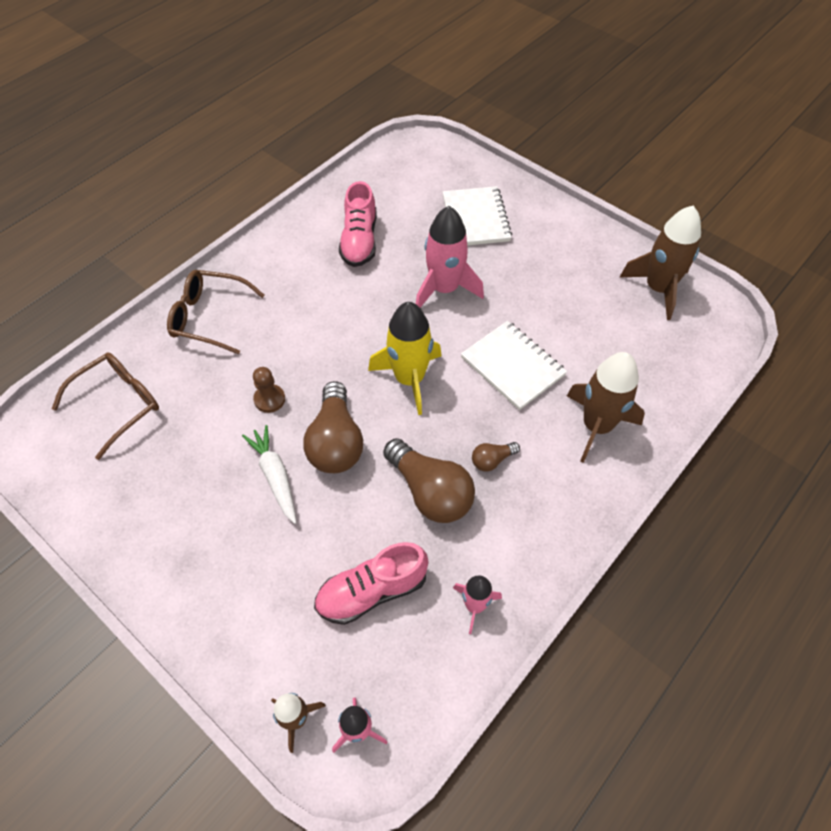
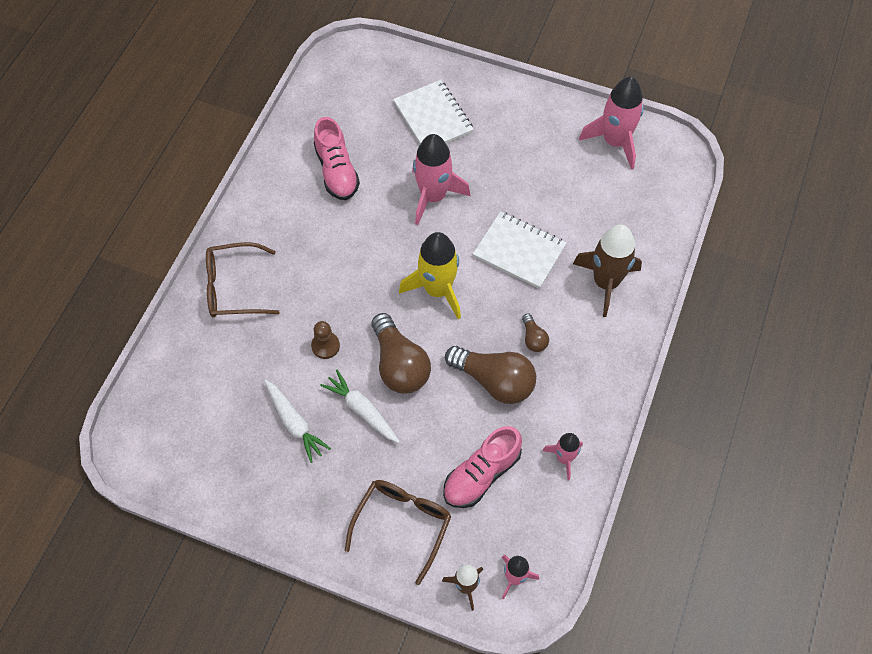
camera: 20 degrees left, 5 degrees up
(117, 405) = (193, 394): brown glasses -> brown glasses (402, 525)
(200, 467) = (295, 423): none -> white carrot
(492, 460) = (533, 338): brown light bulb -> brown light bulb turned 60 degrees counterclockwise
(658, 289) = (614, 142): brown rocket -> pink rocket

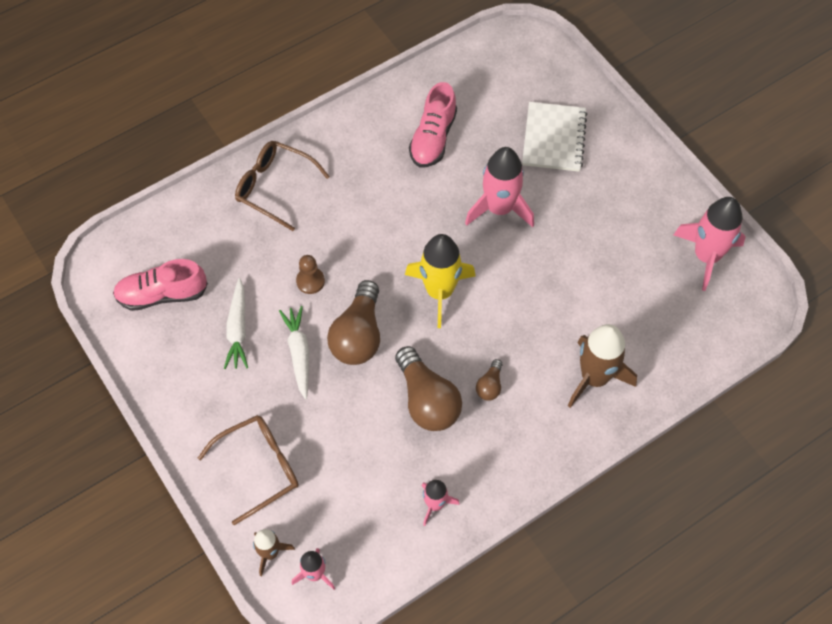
camera: 35 degrees right, 0 degrees up
(481, 474) = (354, 471): pink shoe -> pink shoe (162, 294)
(519, 251) = (538, 302): white notebook -> none

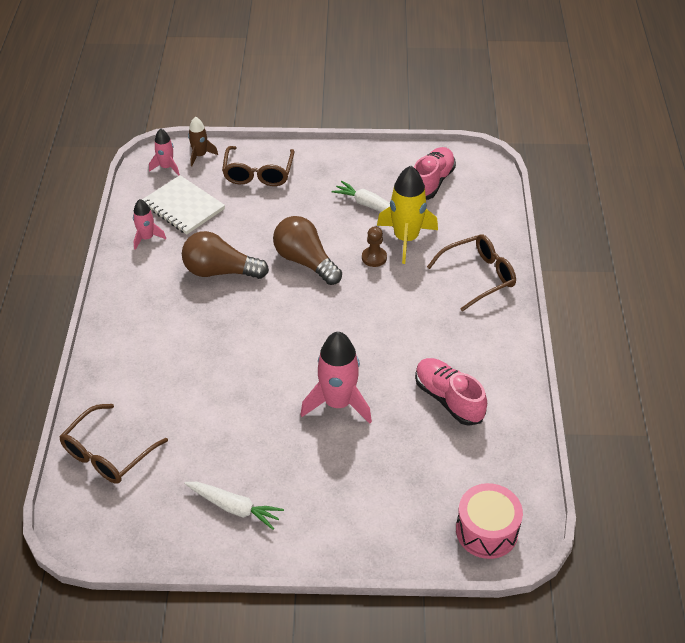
camera: 125 degrees right, 15 degrees down
(299, 353) = (321, 226): white carrot -> white carrot (234, 507)
(440, 291) = (297, 323): yellow rocket -> yellow rocket (406, 239)
(490, 385) = (195, 310): brown light bulb -> none
(531, 58) = (486, 531): none -> pink drum
(554, 138) = (377, 488): white notebook -> white notebook (183, 207)
(594, 377) = (138, 372): brown rocket -> none
(684, 336) = (108, 453): none -> brown glasses
(706, 256) = (157, 523): pink rocket -> none

